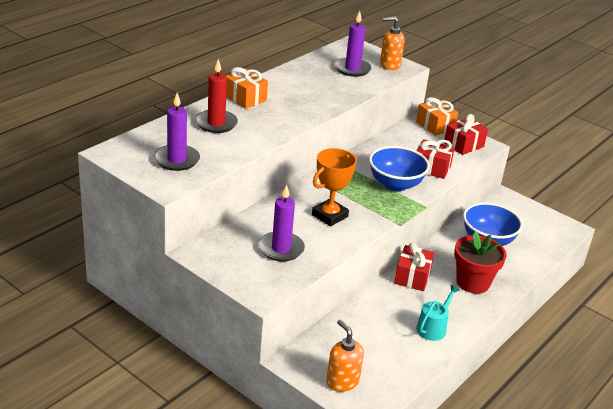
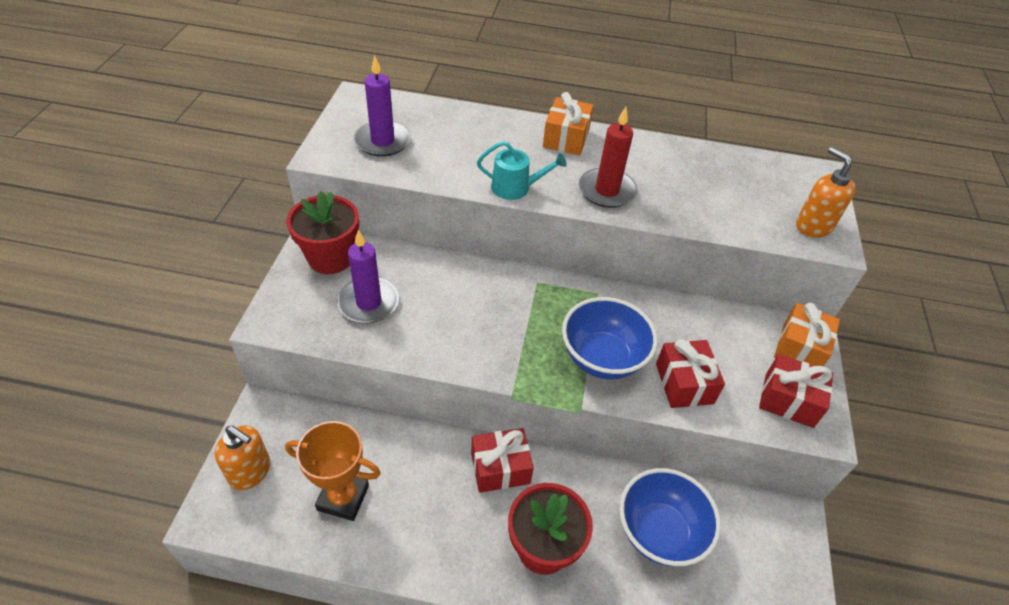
camera: 60 degrees right, 15 degrees up
(216, 123) = (486, 139): red candle -> red candle (607, 190)
(222, 251) = (330, 258): none -> red flower pot
(329, 216) = (471, 320): orange trophy -> orange trophy (343, 498)
(342, 381) = (250, 471): orange soap dispenser -> orange soap dispenser turned 90 degrees clockwise
(352, 69) = (752, 196): purple candle -> none
(433, 328) = (409, 533): turquoise watering can -> turquoise watering can (515, 188)

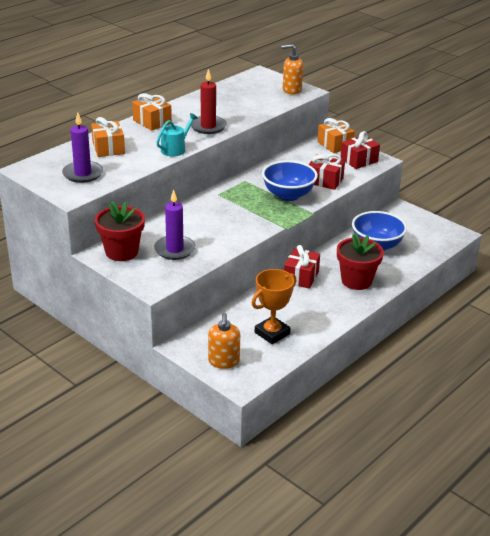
camera: 55 degrees left, 15 degrees down
(250, 471) = (223, 361): orange soap dispenser -> orange soap dispenser turned 120 degrees clockwise
(463, 134) = (108, 148): none -> orange gift

